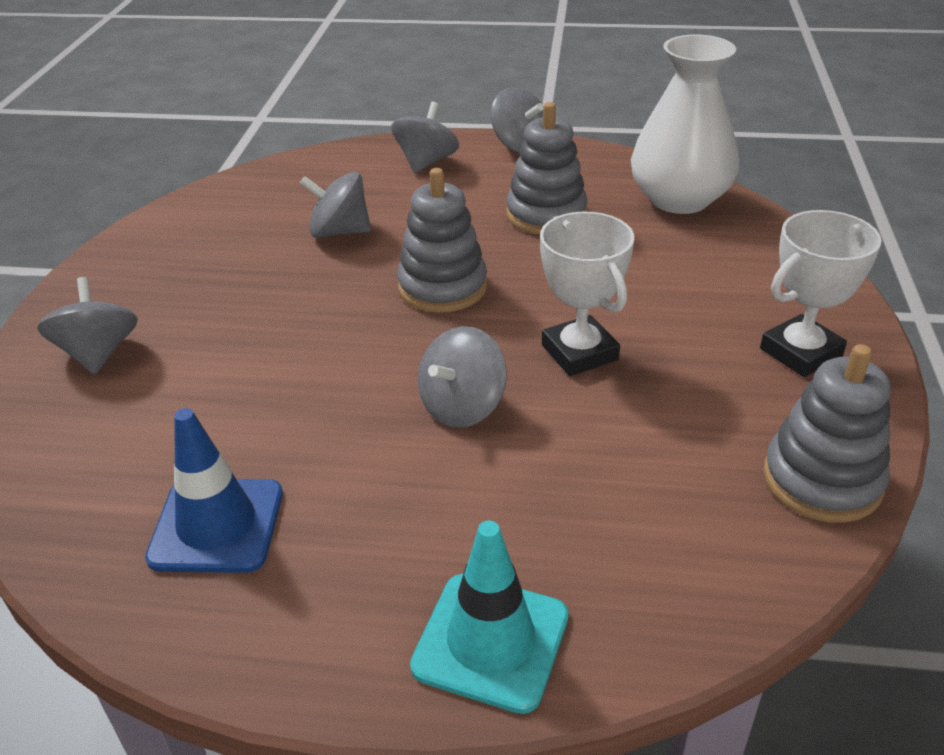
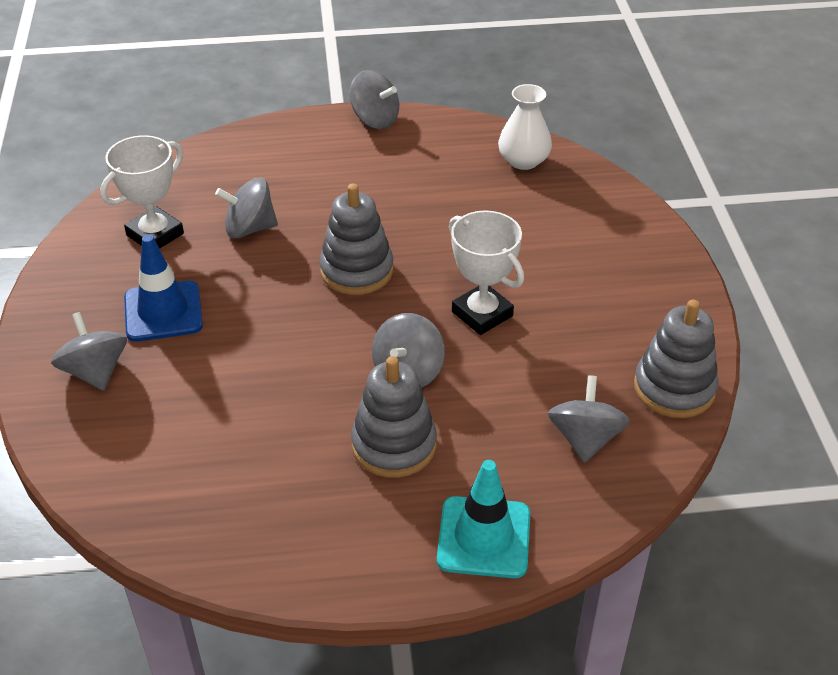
camera: 15 degrees left, 5 degrees up
(217, 525) = (261, 493): blue traffic cone -> blue traffic cone (163, 312)
(426, 162) = (298, 147): grey spinning top -> grey spinning top (585, 439)
(546, 215) = (419, 189): grey stacking toy -> grey stacking toy (394, 445)
(679, 199) = (523, 161): white vase -> white vase, size x0.61
(800, 352) = (643, 290): white trophy -> white trophy (155, 234)

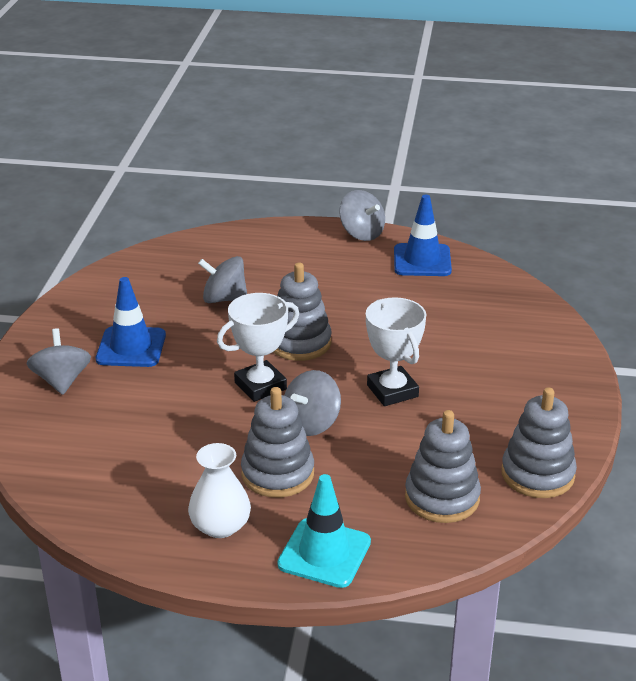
camera: 15 degrees right, 10 degrees down
(155, 234) = (146, 292): white trophy -> white trophy (260, 386)
(453, 144) = (422, 260): none -> blue traffic cone
(523, 161) = (478, 282): white vase -> white vase (220, 526)
(585, 439) = (442, 498): grey spinning top -> grey stacking toy

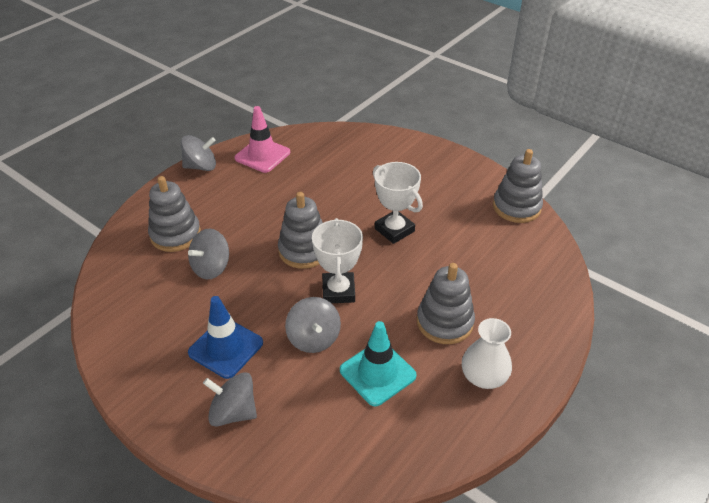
camera: 60 degrees left, 10 degrees up
(311, 423) = (401, 282): grey spinning top -> grey spinning top (314, 338)
(324, 553) = (540, 332): turquoise traffic cone -> turquoise traffic cone (377, 373)
(392, 391) = (394, 230): white trophy -> white trophy turned 45 degrees clockwise
(422, 260) = (262, 155): blue traffic cone -> pink traffic cone
(442, 498) = (515, 255): grey stacking toy -> grey stacking toy (175, 234)

